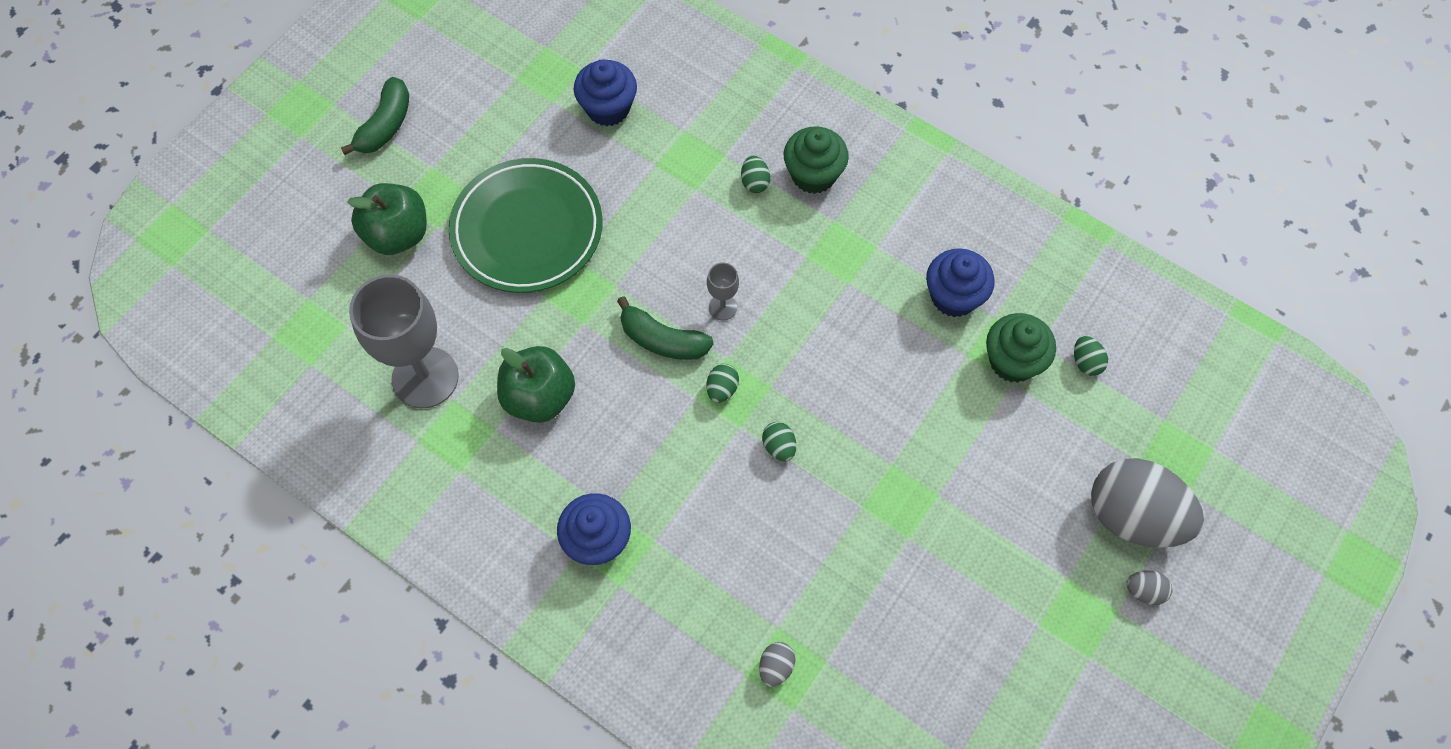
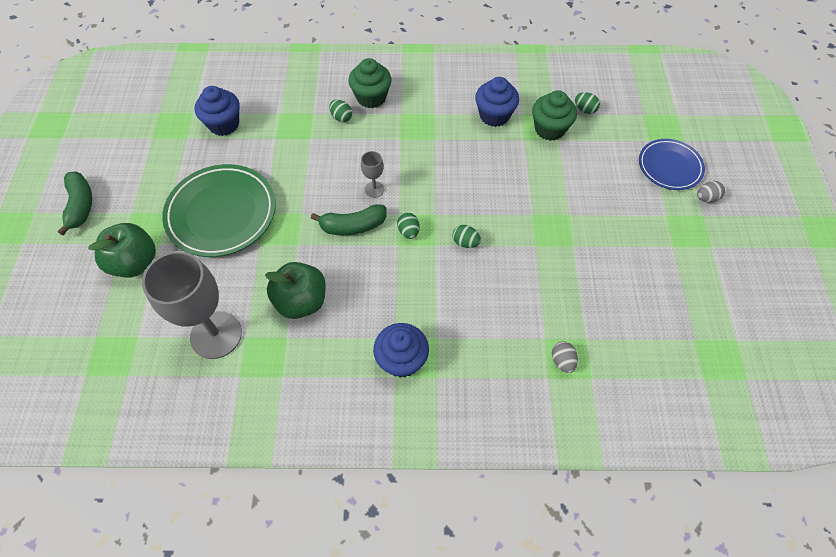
camera: 35 degrees left, 5 degrees down
(1133, 516) = (669, 167): grey egg -> blue plate

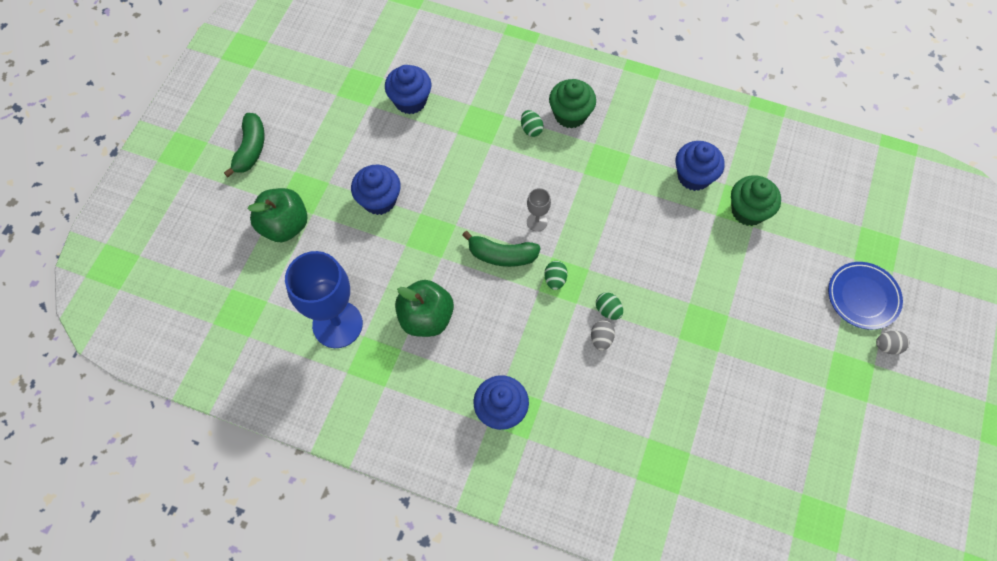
camera: 20 degrees right, 5 degrees up
(216, 335) = (337, 324): grey goblet -> blue goblet
(221, 213) = (379, 200): green plate -> blue cupcake
(562, 361) = (656, 467): grey egg -> grey egg (601, 339)
(584, 110) = (797, 200): green egg -> none

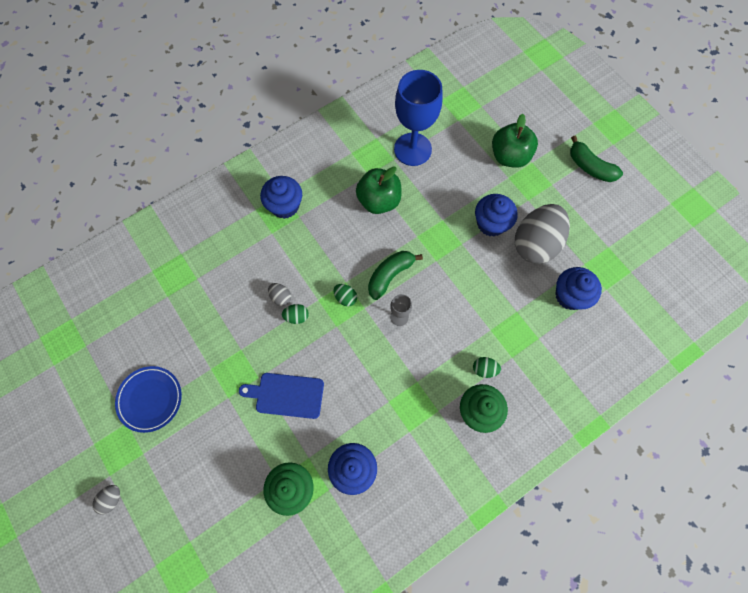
camera: 125 degrees right, 5 degrees up
(375, 152) = (535, 243): none -> grey egg
(683, 268) = (286, 395): none -> blue cutting board
(863, 297) = (158, 517): blue plate -> blue plate (150, 399)

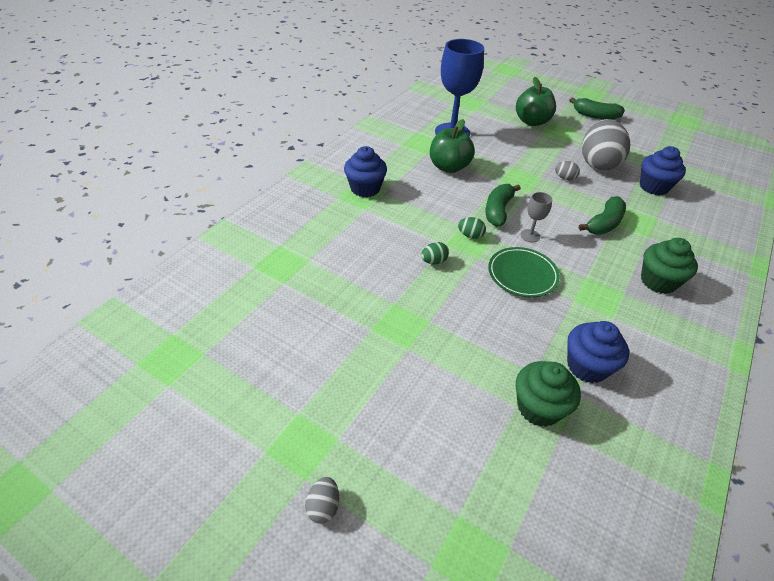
camera: 25 degrees left, 25 degrees down
(150, 399) = (316, 379): blue plate -> none
(281, 297) = (407, 251): grey egg -> grey egg (564, 178)
(286, 395) = (469, 326): blue cutting board -> none
(362, 359) = (522, 275): none -> green plate
(480, 326) = (604, 224): none -> green banana
(484, 369) = (634, 251): green egg -> none
(491, 223) = (553, 160): blue cupcake -> none

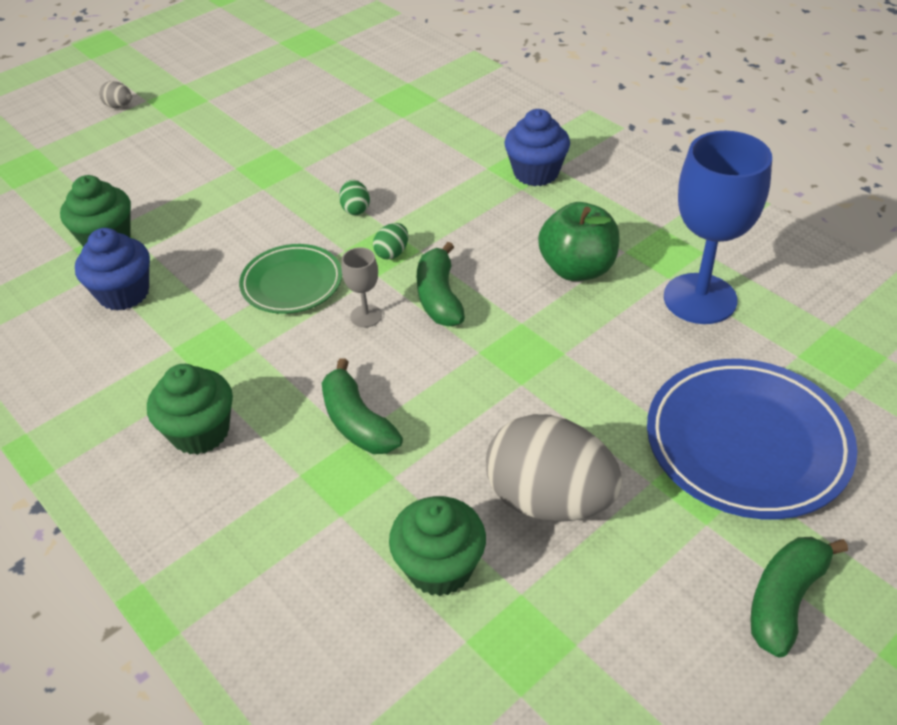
camera: 110 degrees right, 0 degrees up
(498, 210) = (439, 297): green banana -> green banana turned 135 degrees counterclockwise
(532, 122) = (747, 443): green apple -> blue plate
(564, 178) = (509, 419): grey egg -> none
(653, 187) = (439, 567): blue cupcake -> green cupcake

